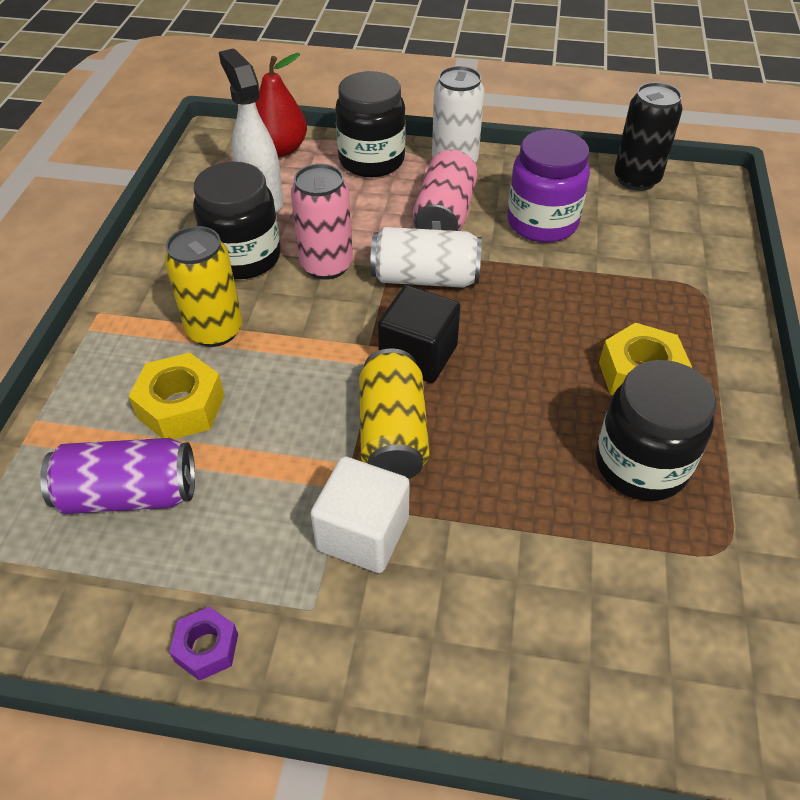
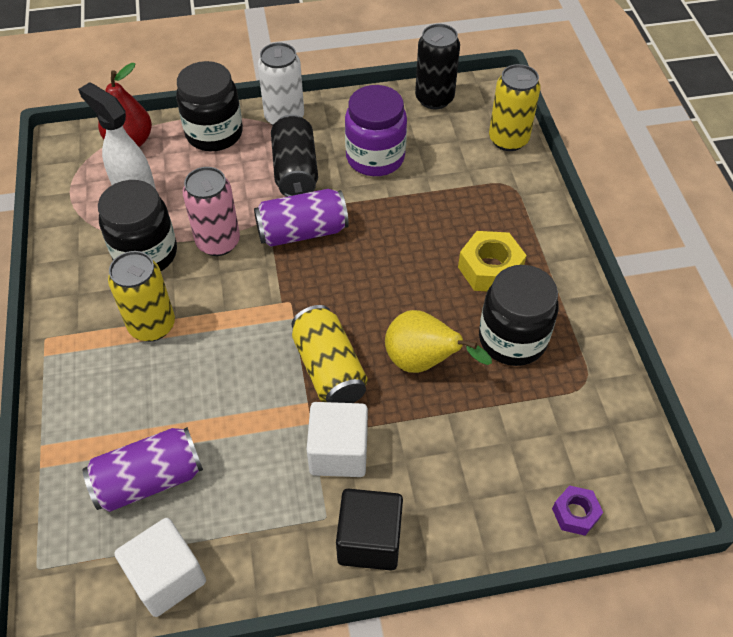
camera: 20 degrees left, 5 degrees up
(92, 615) = (167, 577): none -> white cube
(181, 406) = (156, 397): yellow nut -> none
(206, 648) = (263, 570): purple nut -> purple nut (575, 513)
(418, 355) = (323, 300): black cube -> black cube (369, 540)
(425, 278) = (302, 232): white can -> purple can
(444, 215) = (295, 170): pink can -> black can
(512, 459) = (423, 362): none -> yellow pear
(714, 240) = (508, 140): none -> yellow can

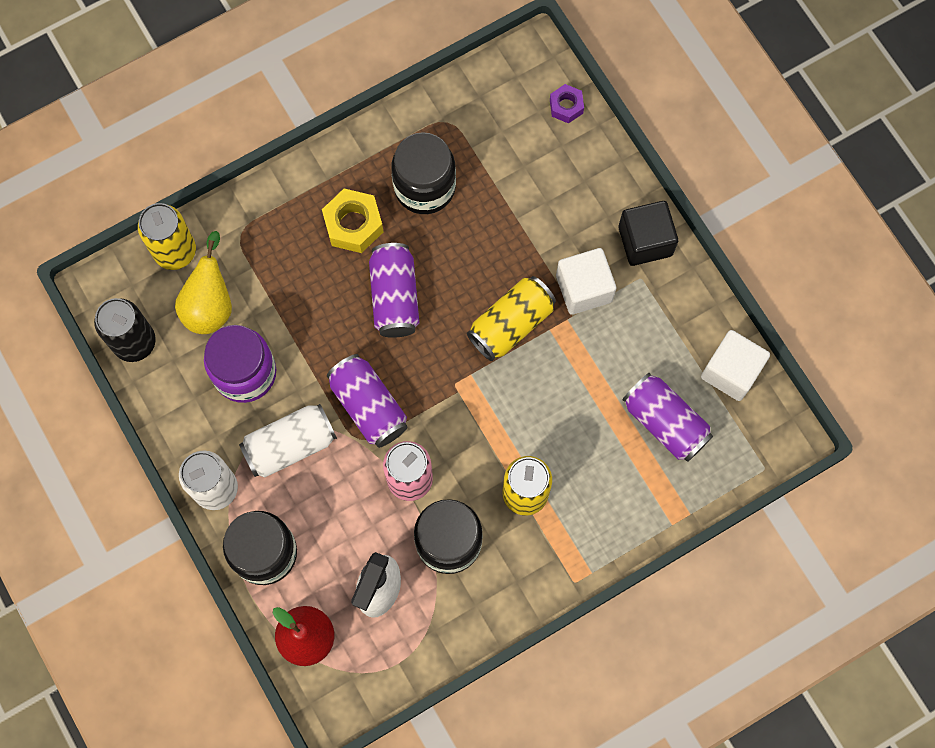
camera: 110 degrees left, 20 degrees up
(295, 170) = (290, 445): black can -> white can
(401, 280) = (394, 297): none -> purple can
(423, 362) = (475, 251): yellow pear -> yellow pear (210, 305)

